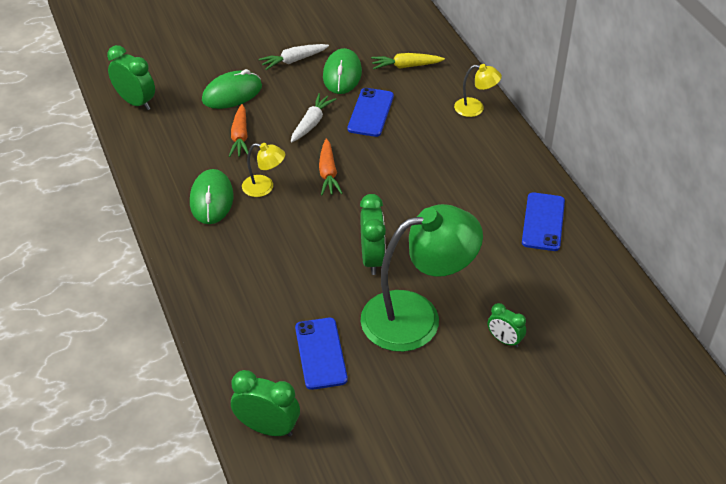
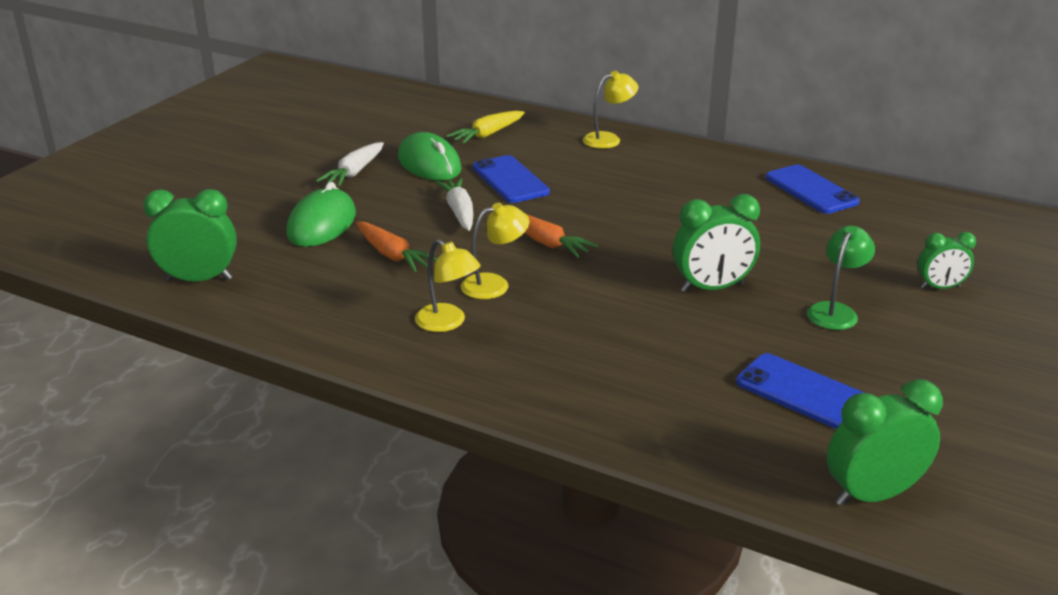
camera: 40 degrees left, 15 degrees down
(211, 199) = (448, 323): green mouse -> yellow lamp
(372, 259) = (712, 288): green clock -> green clock turned 120 degrees clockwise
(416, 316) = (835, 311): green lamp -> green lamp, size x0.45

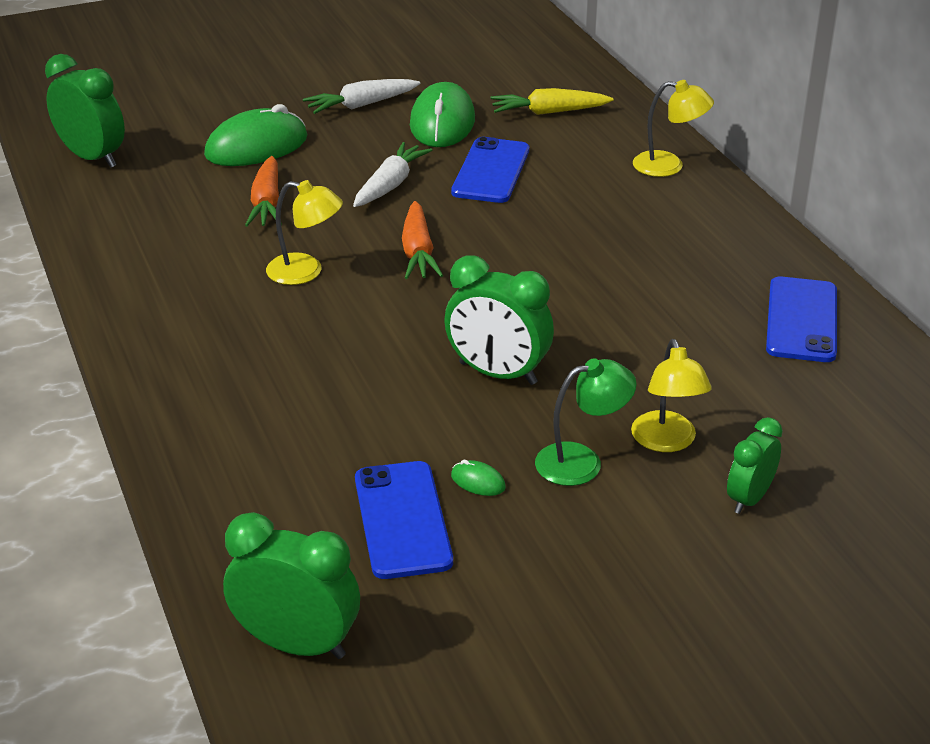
camera: 40 degrees right, 5 degrees up
(448, 323) = (212, 288): yellow lamp -> yellow lamp (666, 442)
(804, 350) = (478, 481): none -> green mouse
(940, 287) = (749, 499): green clock -> green clock turned 90 degrees clockwise

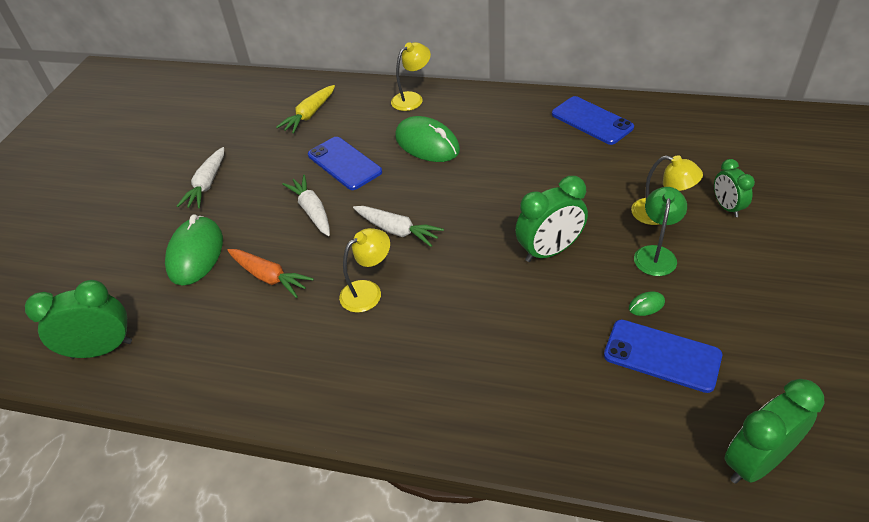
camera: 50 degrees left, 10 degrees up
(418, 252) = (397, 230): orange carrot -> white carrot
(442, 123) = (270, 160): green mouse -> green mouse (427, 144)

